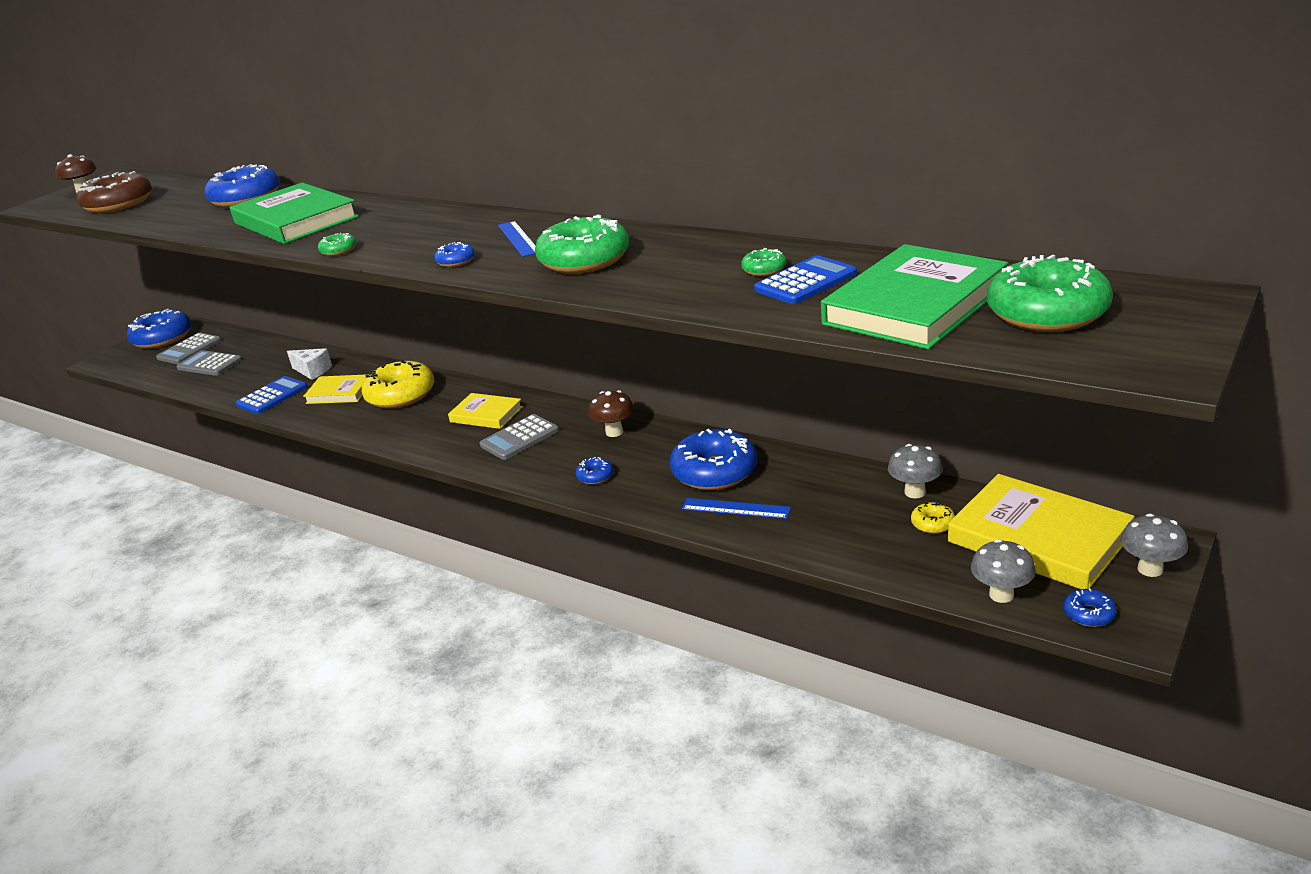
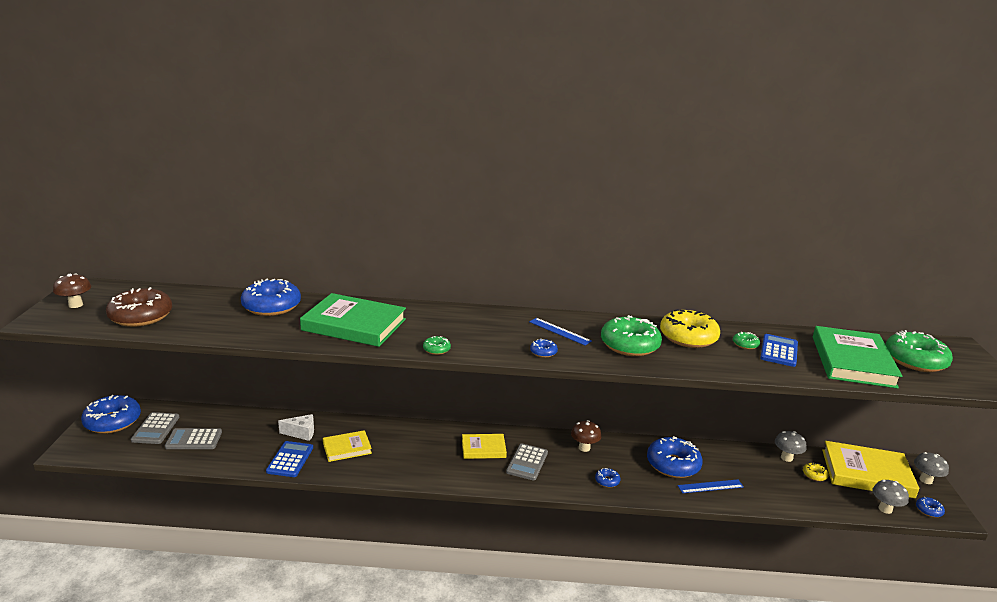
camera: 35 degrees left, 5 degrees down
(400, 395) = (400, 443): yellow donut -> yellow donut (688, 337)

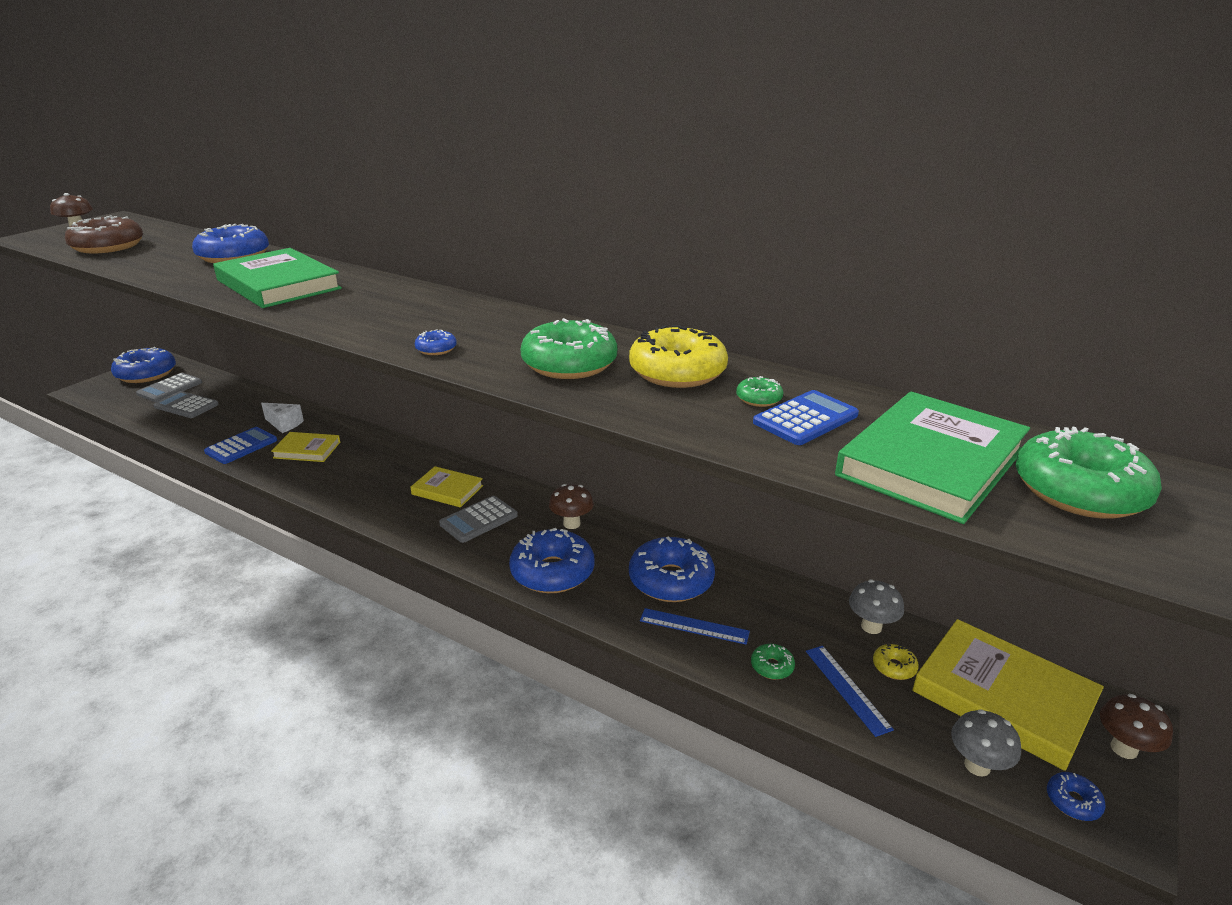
camera: 30 degrees right, 5 degrees up
(436, 349) = (317, 322): green donut -> green donut (772, 666)
(559, 331) = (501, 332): blue ruler -> blue ruler (847, 689)
(607, 481) = (552, 572): blue donut -> blue donut, size x2.25
(926, 480) = (1123, 749): grey mushroom -> brown mushroom

